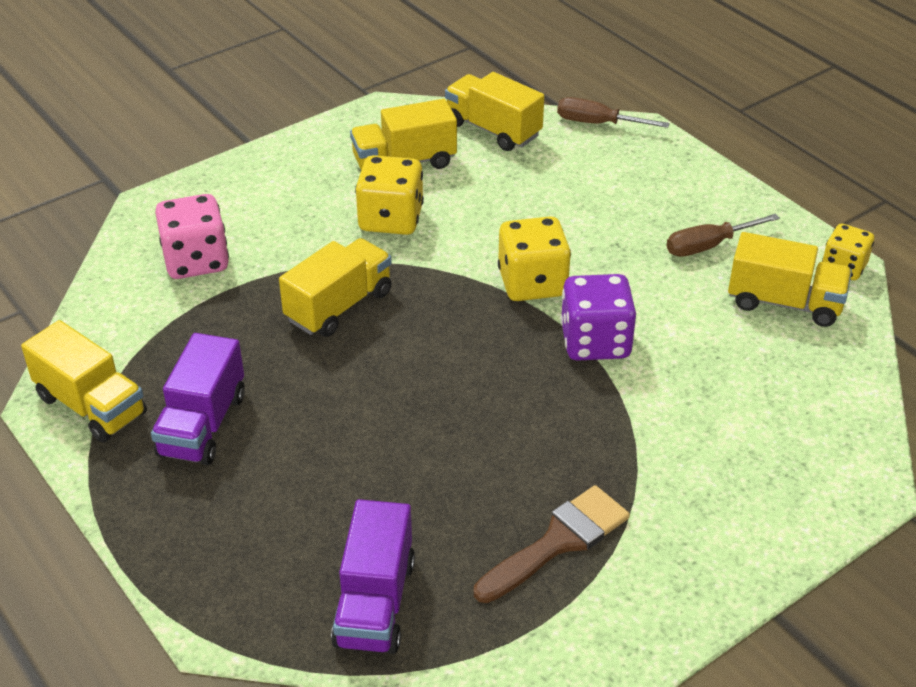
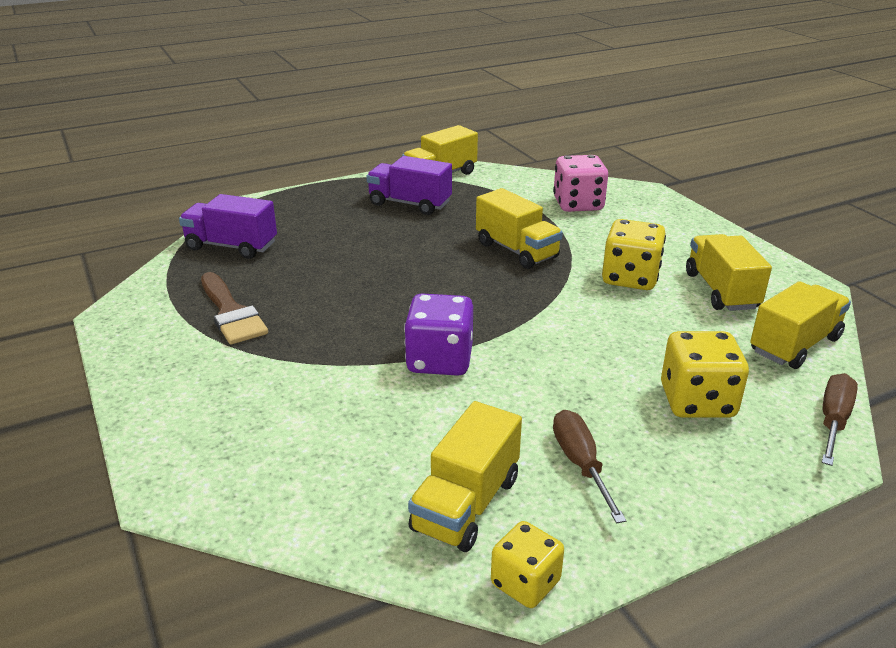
camera: 100 degrees right, 10 degrees down
(532, 283) = (530, 338): yellow dice -> yellow dice (697, 401)

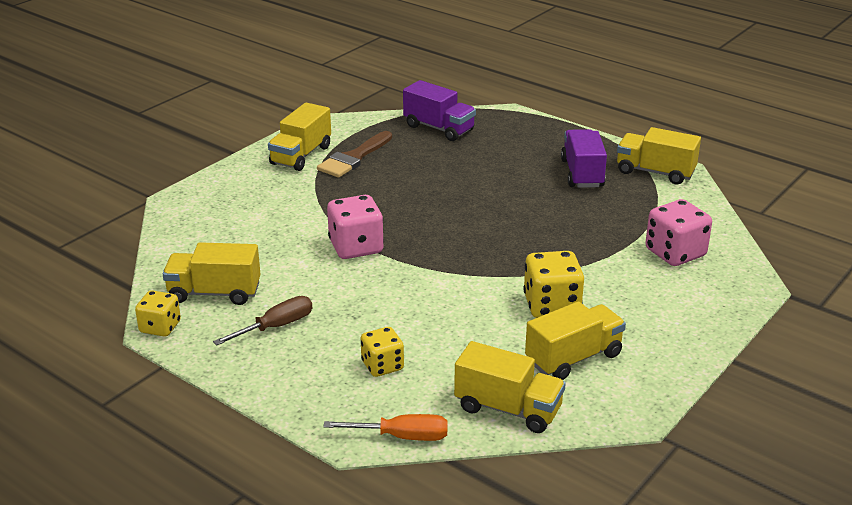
camera: 65 degrees right, 0 degrees up
(231, 246) = (439, 128): purple truck -> purple truck turned 135 degrees clockwise
(439, 360) = (356, 247): purple dice -> pink dice
(516, 250) = (548, 241): yellow truck -> yellow truck (301, 155)
(697, 401) = (382, 366): yellow dice -> yellow dice, size x0.64
(833, 421) = (401, 437): brown screwdriver -> orange screwdriver

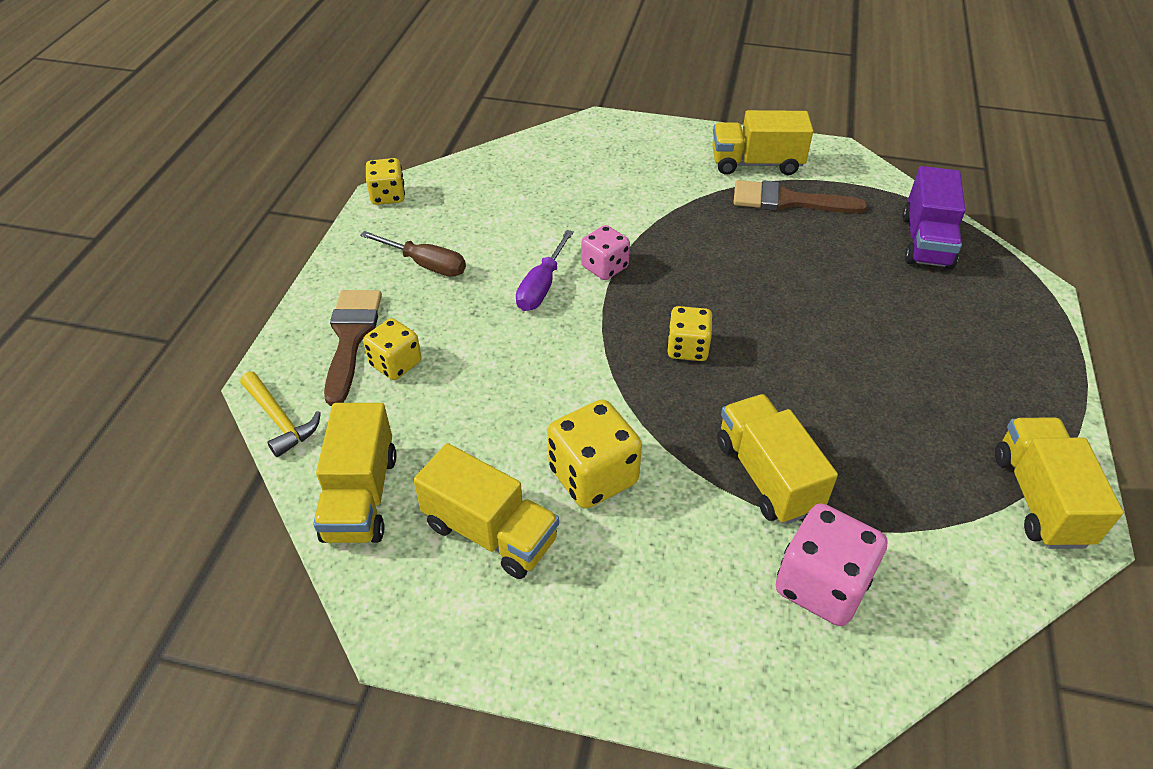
camera: 65 degrees right, 15 degrees up
(214, 293) = (460, 205): yellow truck -> yellow truck (767, 475)
(333, 382) = (351, 337): none -> brown brush
(352, 279) = (542, 286): none -> purple screwdriver
(356, 247) = (604, 267): pink dice -> pink dice, size x0.64
(401, 437) = (280, 420): orange screwdriver -> yellow hammer
(465, 239) = (687, 348): none -> yellow dice
(582, 173) = (950, 413): purple truck -> none

